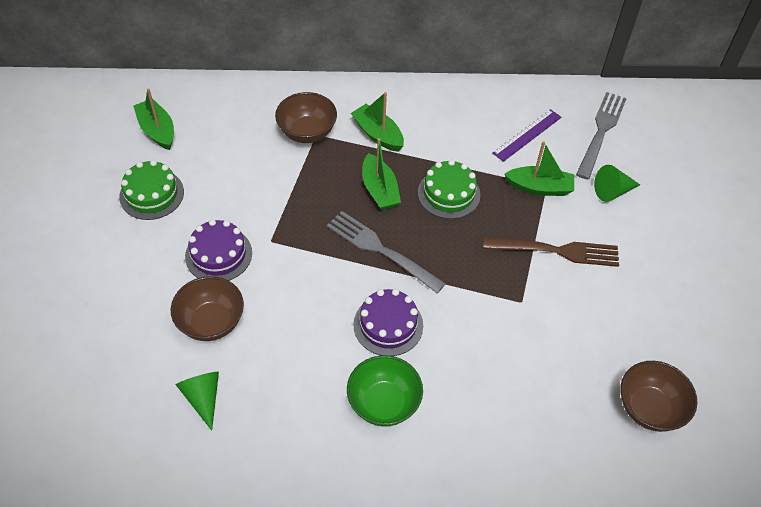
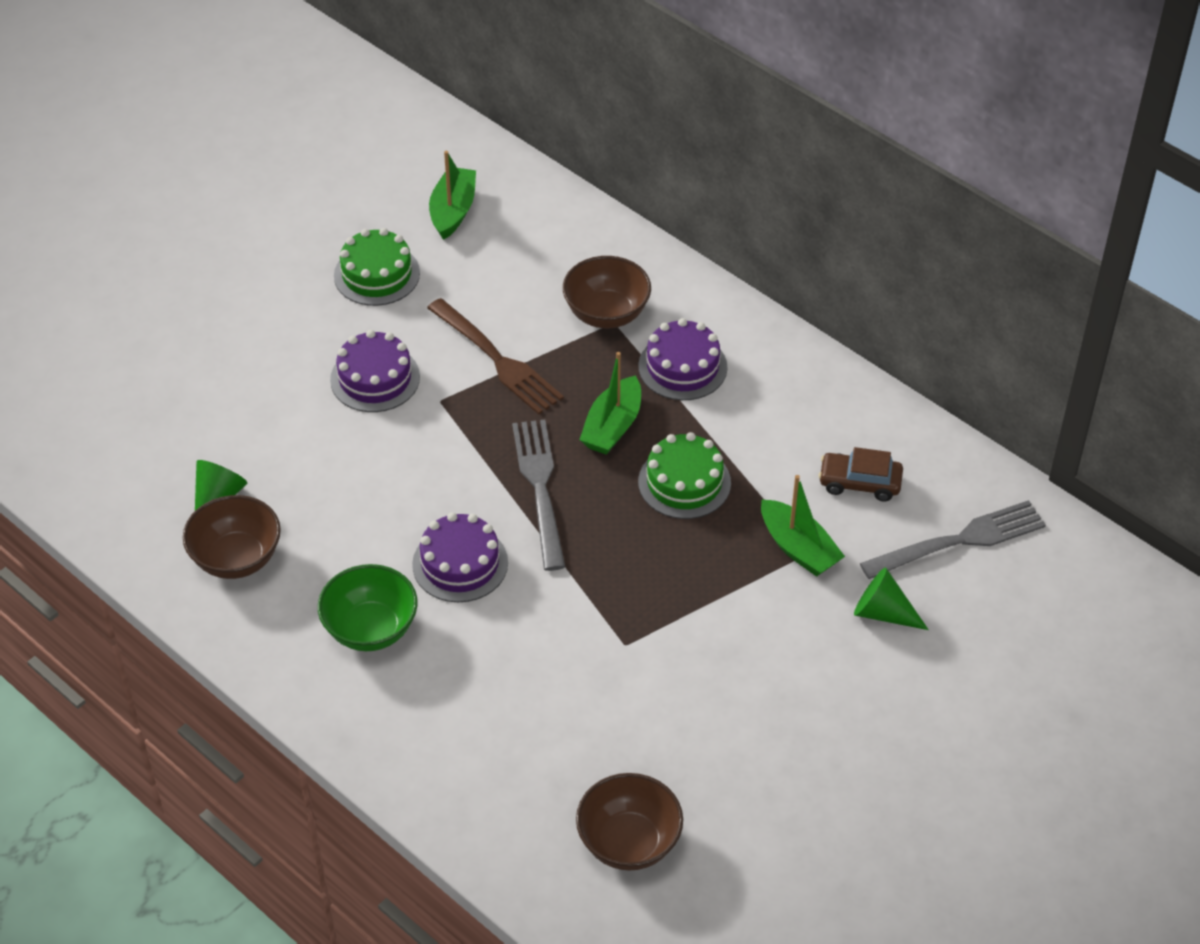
camera: 45 degrees right, 5 degrees down
(211, 322) = (298, 437): brown bowl -> brown bowl (236, 558)
(378, 134) = (682, 367): green boat -> purple cake
(527, 135) = (859, 483): purple ruler -> brown car
(556, 251) = (730, 624): brown fork -> brown fork (497, 359)

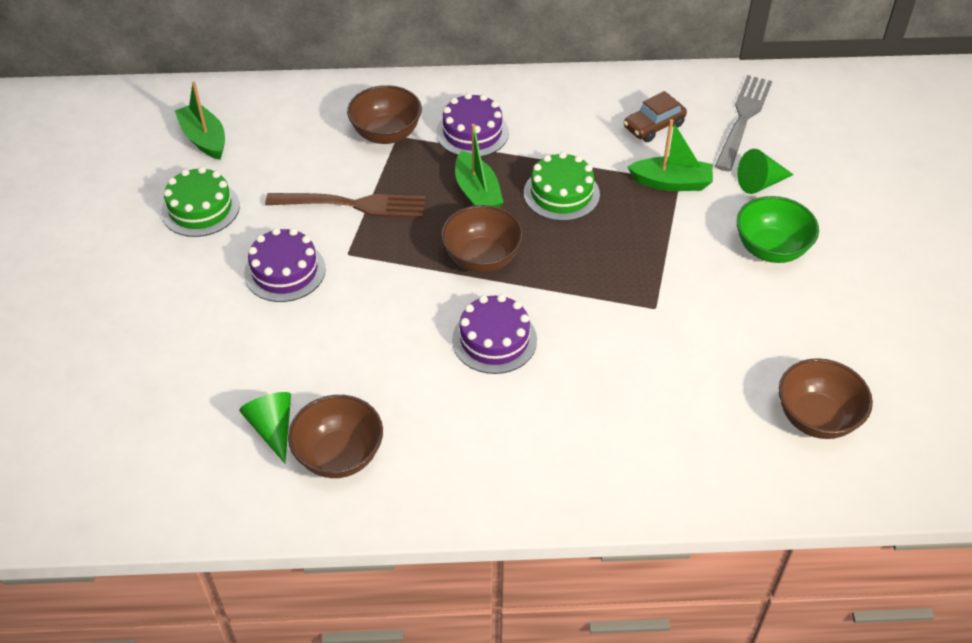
camera: 45 degrees left, 0 degrees up
(370, 629) = (493, 425): green bowl -> green bowl (770, 249)
(540, 488) = (482, 258): grey fork -> brown bowl

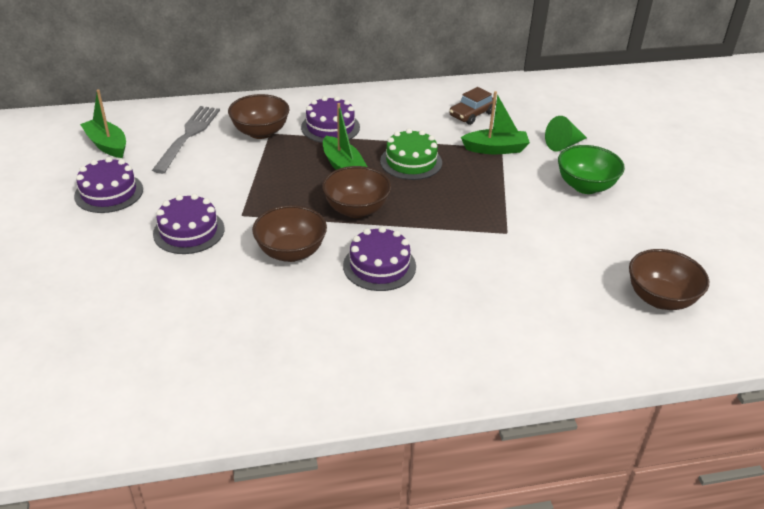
camera: 10 degrees left, 10 degrees down
(200, 209) = (109, 192): green cake -> purple cake
(272, 428) = (194, 351): green cone -> none
(339, 455) = (259, 366): brown bowl -> brown bowl (291, 252)
(352, 205) = (240, 181): brown fork -> none
(743, 119) = (538, 106): grey fork -> grey fork (188, 136)

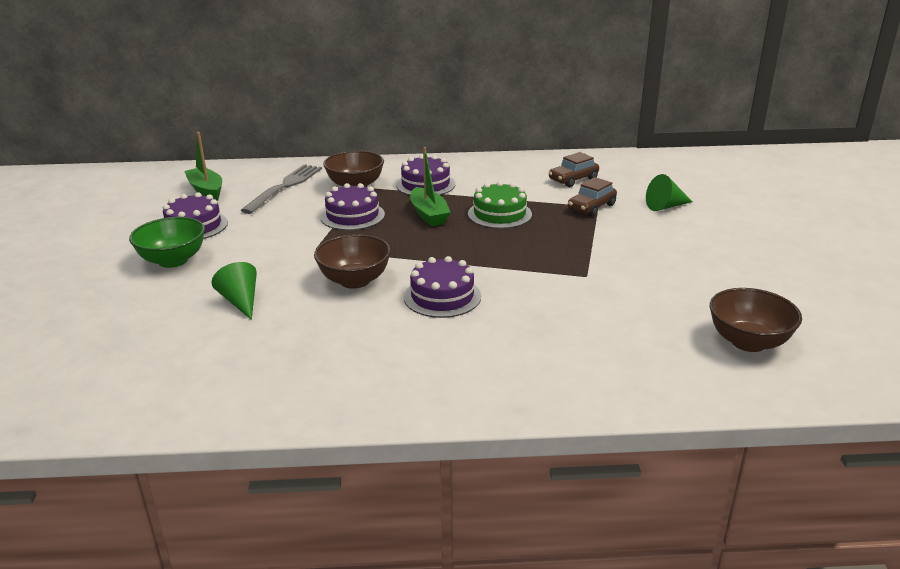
camera: 10 degrees right, 10 degrees down
(185, 285) = (240, 301): none -> green cone
(189, 231) = (259, 259): purple cake -> purple cake (352, 216)
(356, 209) = (432, 250): brown bowl -> none
(495, 149) = (591, 207): green boat -> brown car
(585, 186) = (682, 241): green bowl -> green bowl (173, 260)

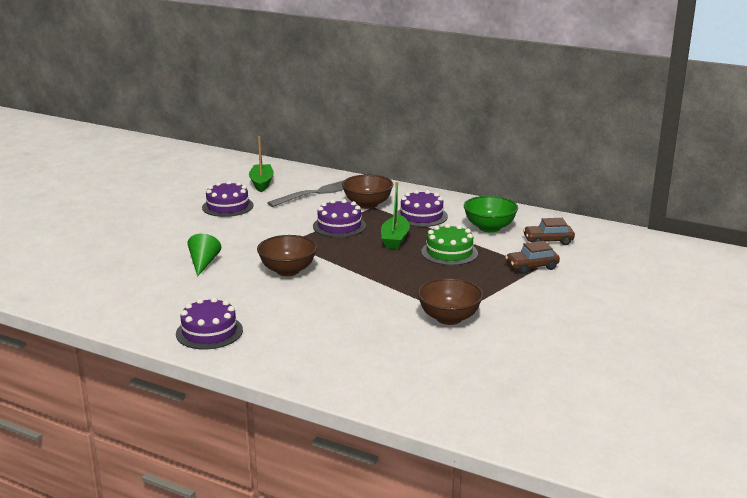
camera: 30 degrees right, 5 degrees down
(173, 260) = (191, 226): green bowl -> green bowl (489, 228)
(442, 296) = (332, 298): purple cake -> purple cake (209, 332)
(665, 206) = (598, 282): green cone -> none
(748, 342) = (513, 395): brown bowl -> brown bowl (449, 318)

